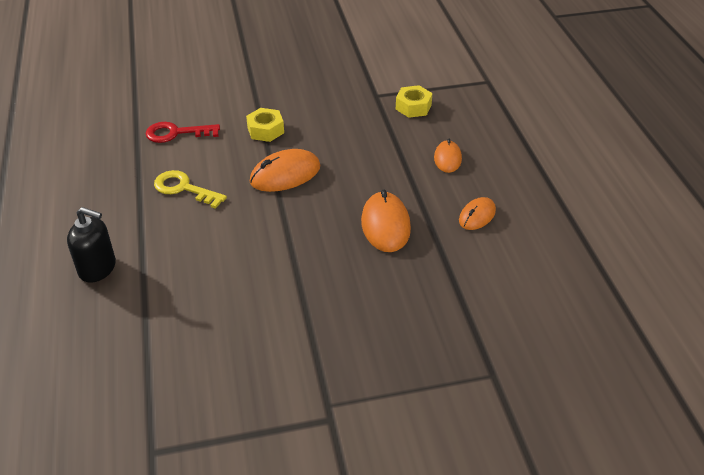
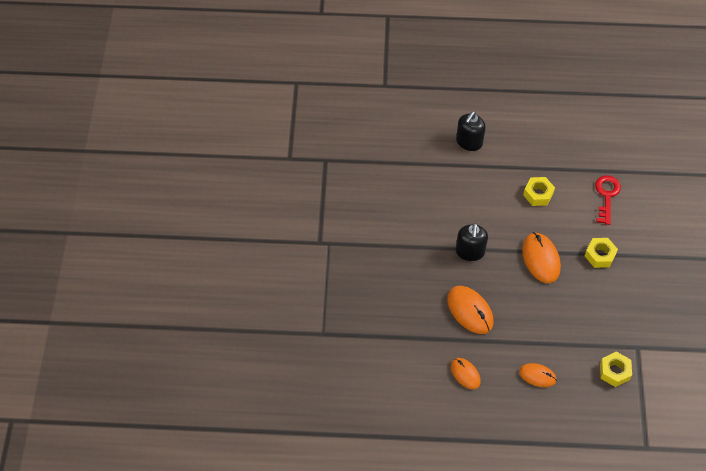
camera: 105 degrees right, 15 degrees up
(184, 188) = (538, 194): yellow key -> yellow nut
(293, 238) = (470, 251): none -> black soap dispenser
(385, 225) = (470, 311): orange mouse -> orange mouse turned 45 degrees clockwise

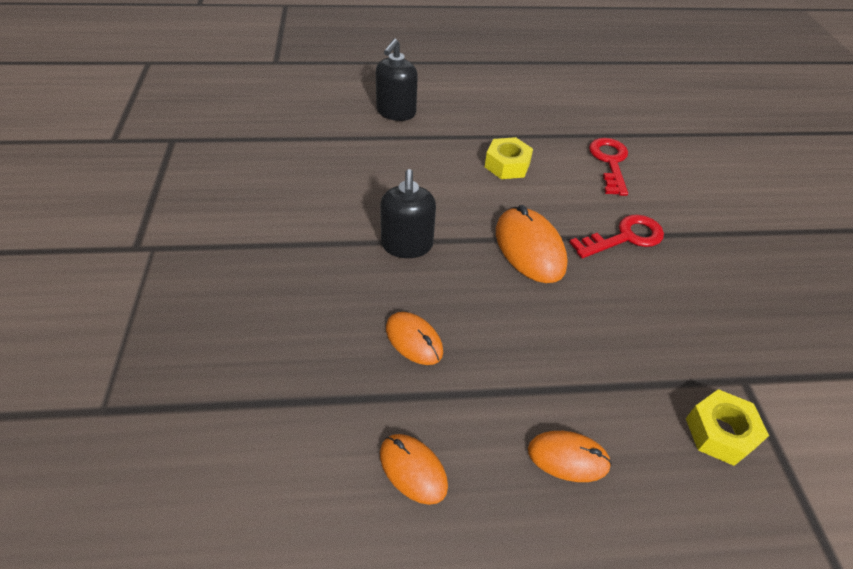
camera: 10 degrees left, 10 degrees down
(470, 311) = (414, 340): orange mouse -> orange mouse, size x0.62
(600, 255) = (625, 237): yellow nut -> red key

